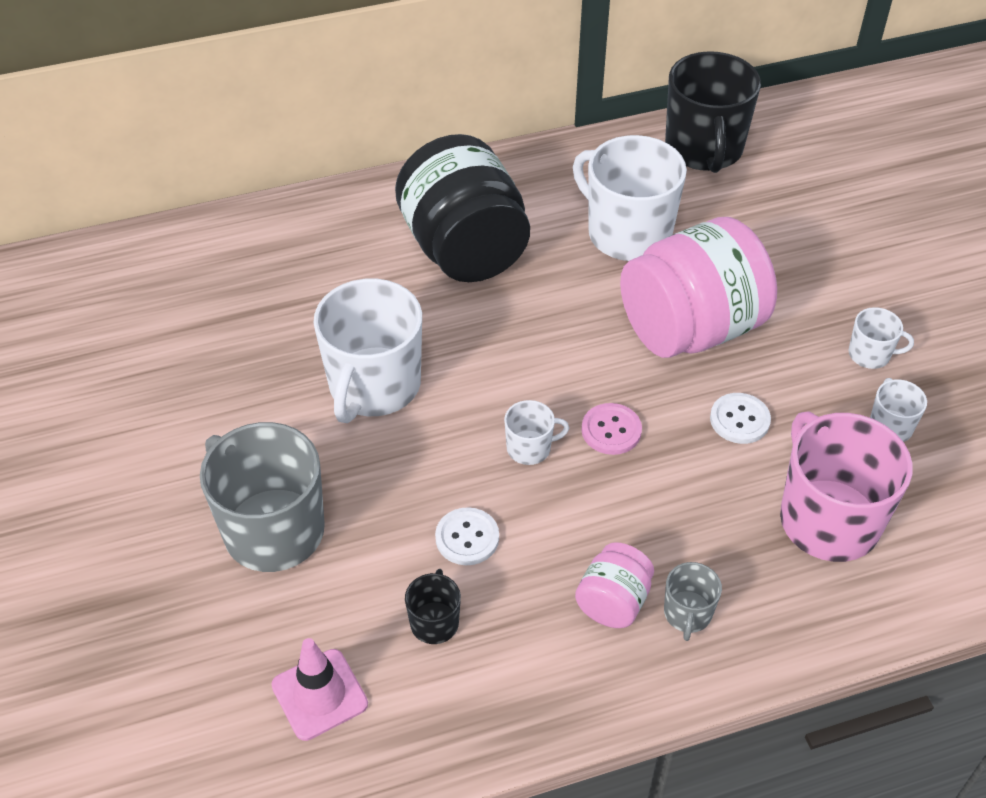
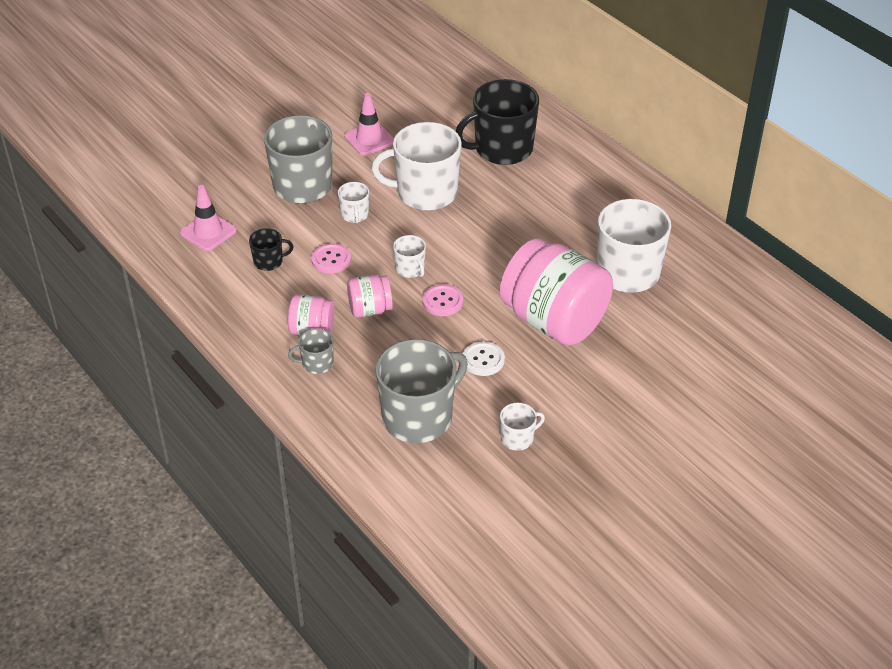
camera: 70 degrees right, 5 degrees down
(211, 417) = (369, 139): none -> pink traffic cone
(464, 249) = (564, 199): black jar -> none
(467, 538) = (331, 259): white button -> pink button
(595, 518) = (370, 309): none -> pink jar
(704, 149) = (748, 293): black mug -> black mug (502, 149)
(827, 519) = (419, 417): pink mug -> grey mug
(870, 354) = (582, 418): white mug -> white mug (354, 215)

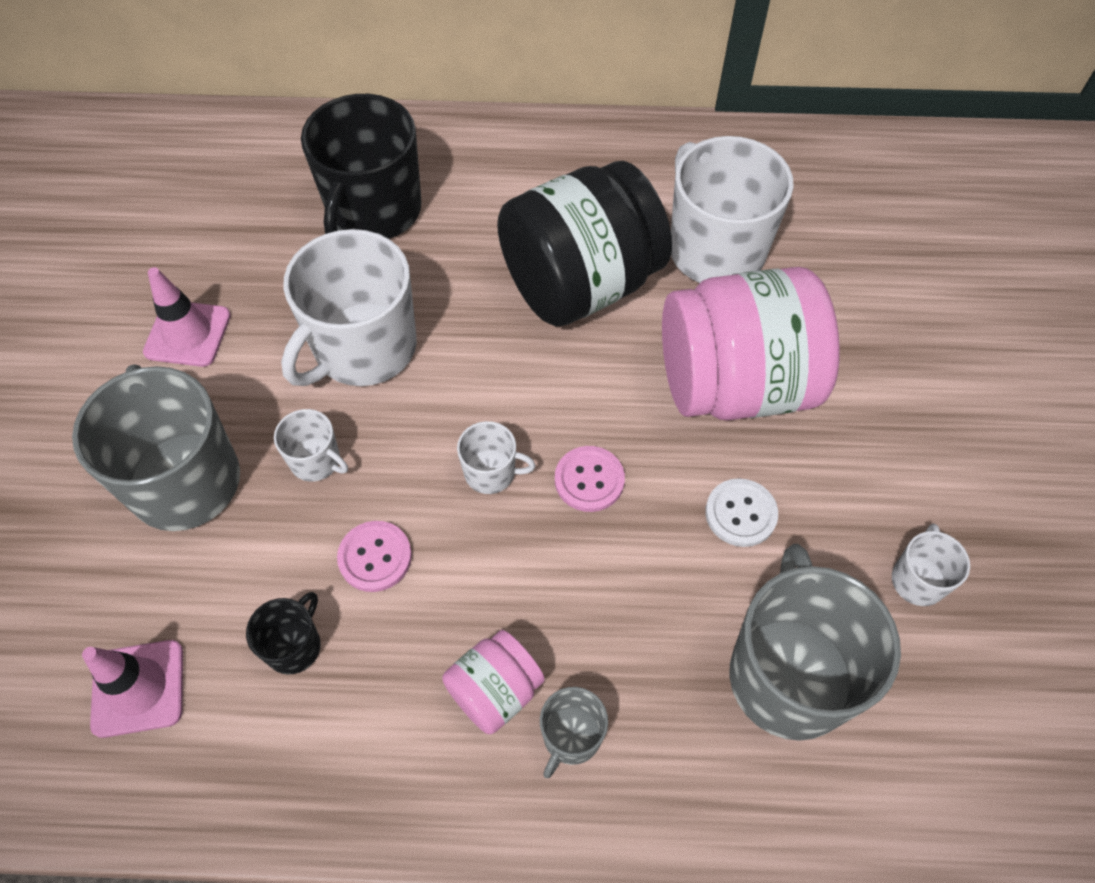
camera: 50 degrees left, 15 degrees up
(370, 309) = (523, 581): pink jar -> none
(547, 238) = (581, 284): none -> black jar

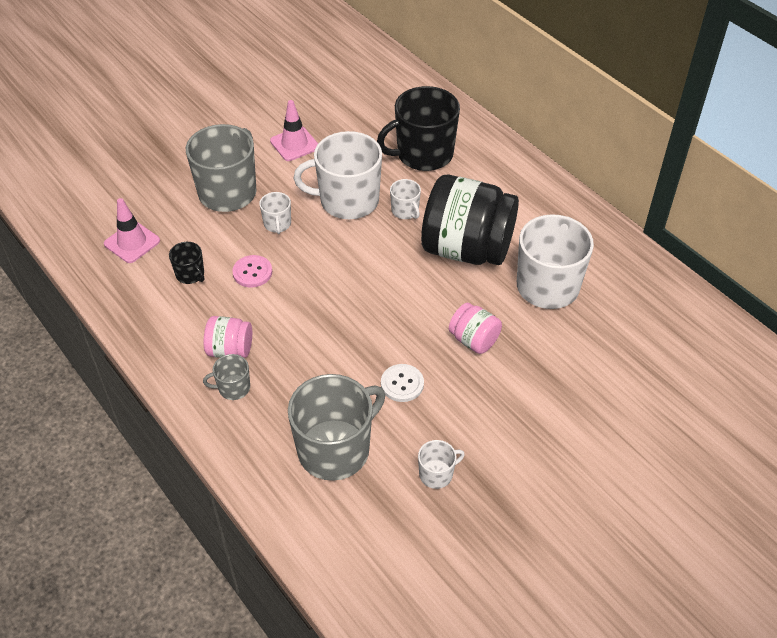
camera: 50 degrees right, 10 degrees down
(294, 646) = (190, 274): black mug -> black mug turned 60 degrees clockwise
(491, 472) = (331, 283): white mug -> white mug (405, 211)
(589, 480) = (362, 318): pink button -> none
(735, 384) = (474, 340): pink jar -> pink jar, size x0.47

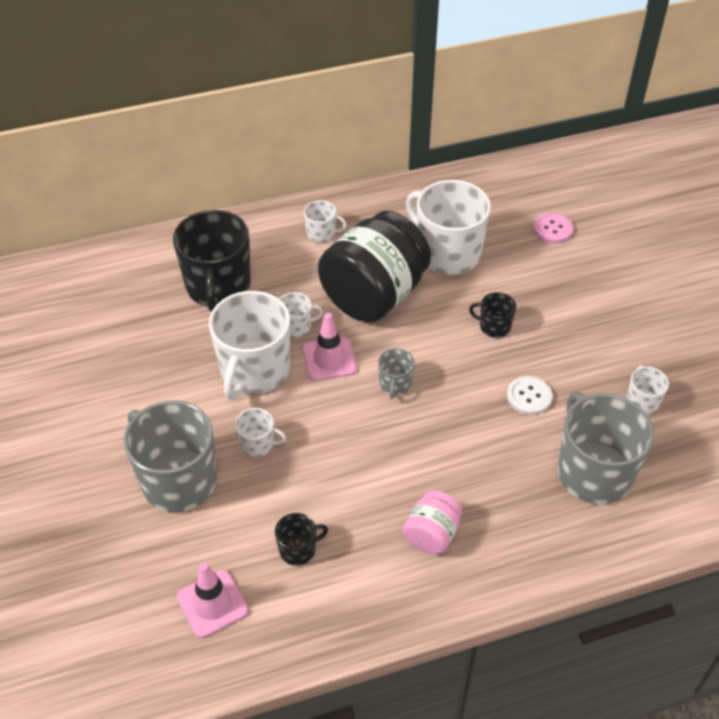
camera: 70 degrees left, 0 degrees up
(233, 388) = (487, 543): grey mug -> grey mug (395, 384)
(252, 272) = (323, 486): pink button -> pink button (552, 229)
(294, 144) = (132, 394): pink traffic cone -> pink traffic cone (329, 359)
(474, 340) = (494, 326): pink jar -> black mug
(520, 196) = (321, 233): none -> white mug

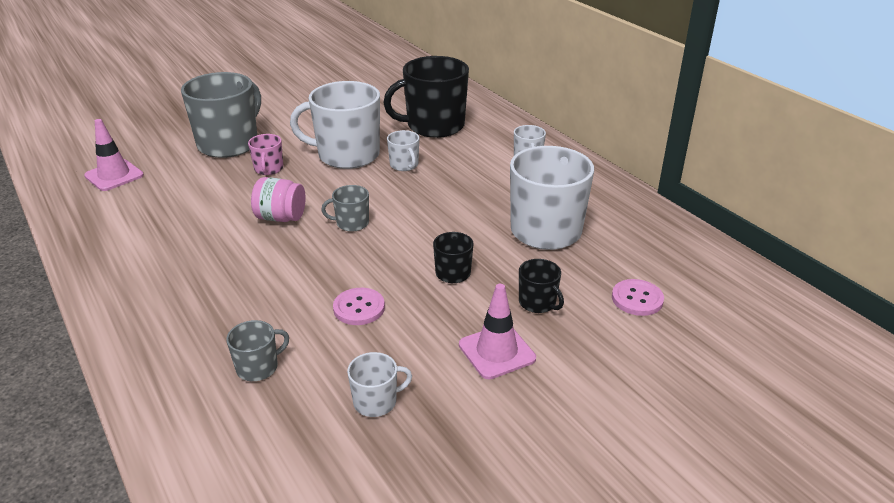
camera: 75 degrees right, 15 degrees down
(258, 444) = (268, 169): white mug -> pink mug
(298, 549) = (161, 202): black mug -> black mug (538, 303)
(329, 359) = (371, 186): pink traffic cone -> pink traffic cone (496, 351)
(374, 295) = (462, 197): black jar -> none
(431, 534) = (174, 266): pink jar -> pink jar (281, 217)
(529, 396) = (359, 308): white button -> pink button
(593, 472) = (258, 367): grey mug -> grey mug, size x0.46

